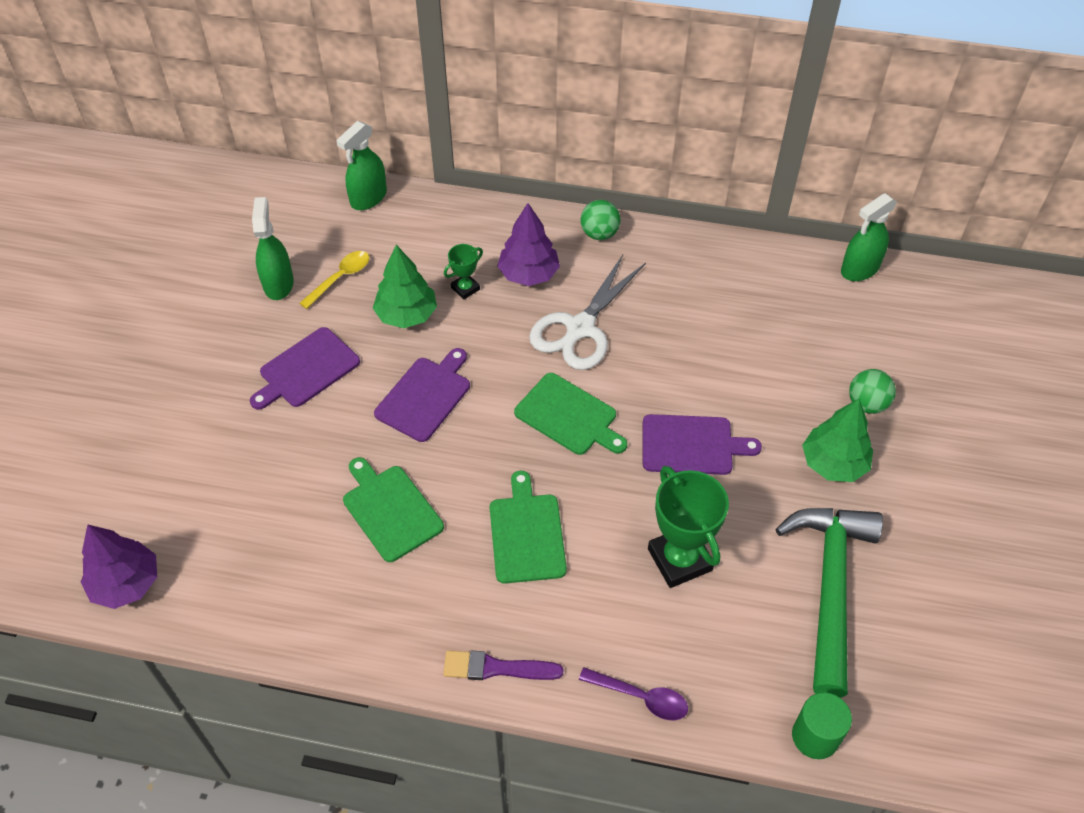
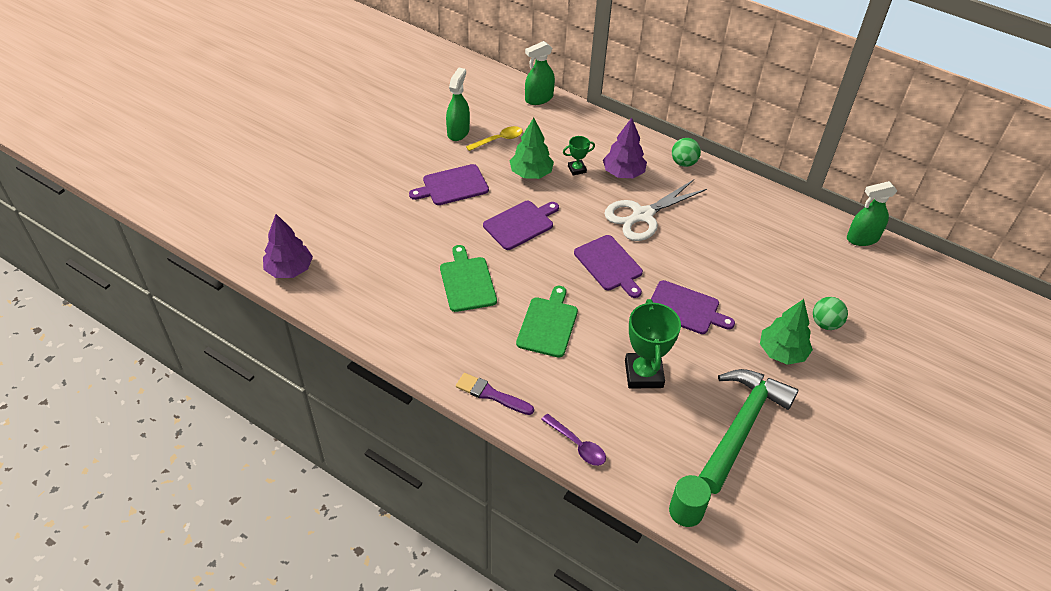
camera: 20 degrees right, 5 degrees down
(569, 416) = (609, 265): green cutting board -> purple cutting board

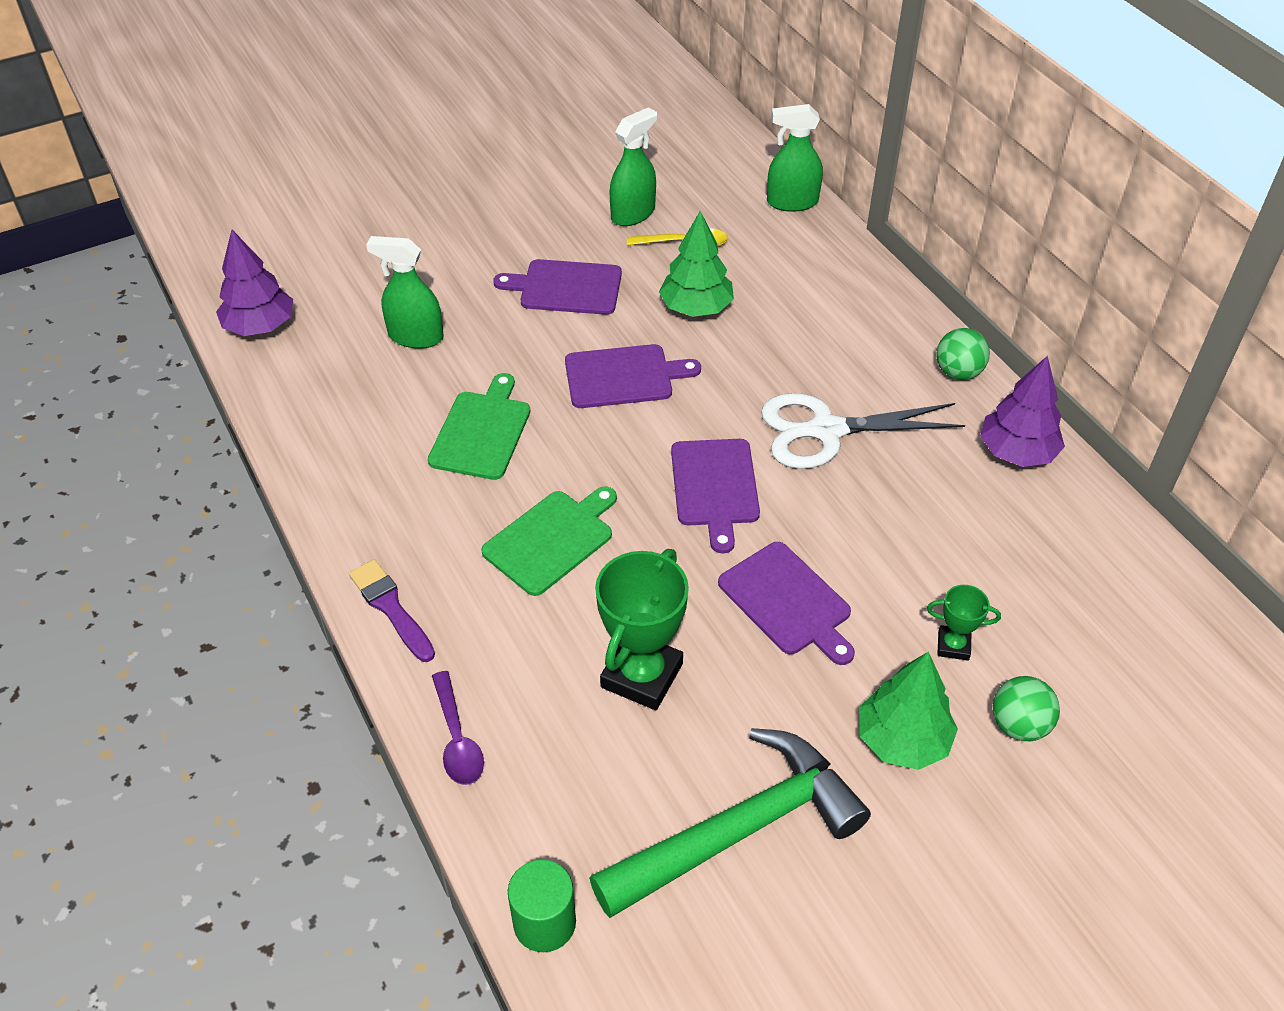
camera: 30 degrees right, 0 degrees up
(577, 169) = (772, 325): green trophy -> green trophy (953, 645)
(623, 173) = (843, 355): purple tree -> purple tree (1017, 452)
(862, 238) = (1199, 608): green spray bottle -> green spray bottle (415, 336)

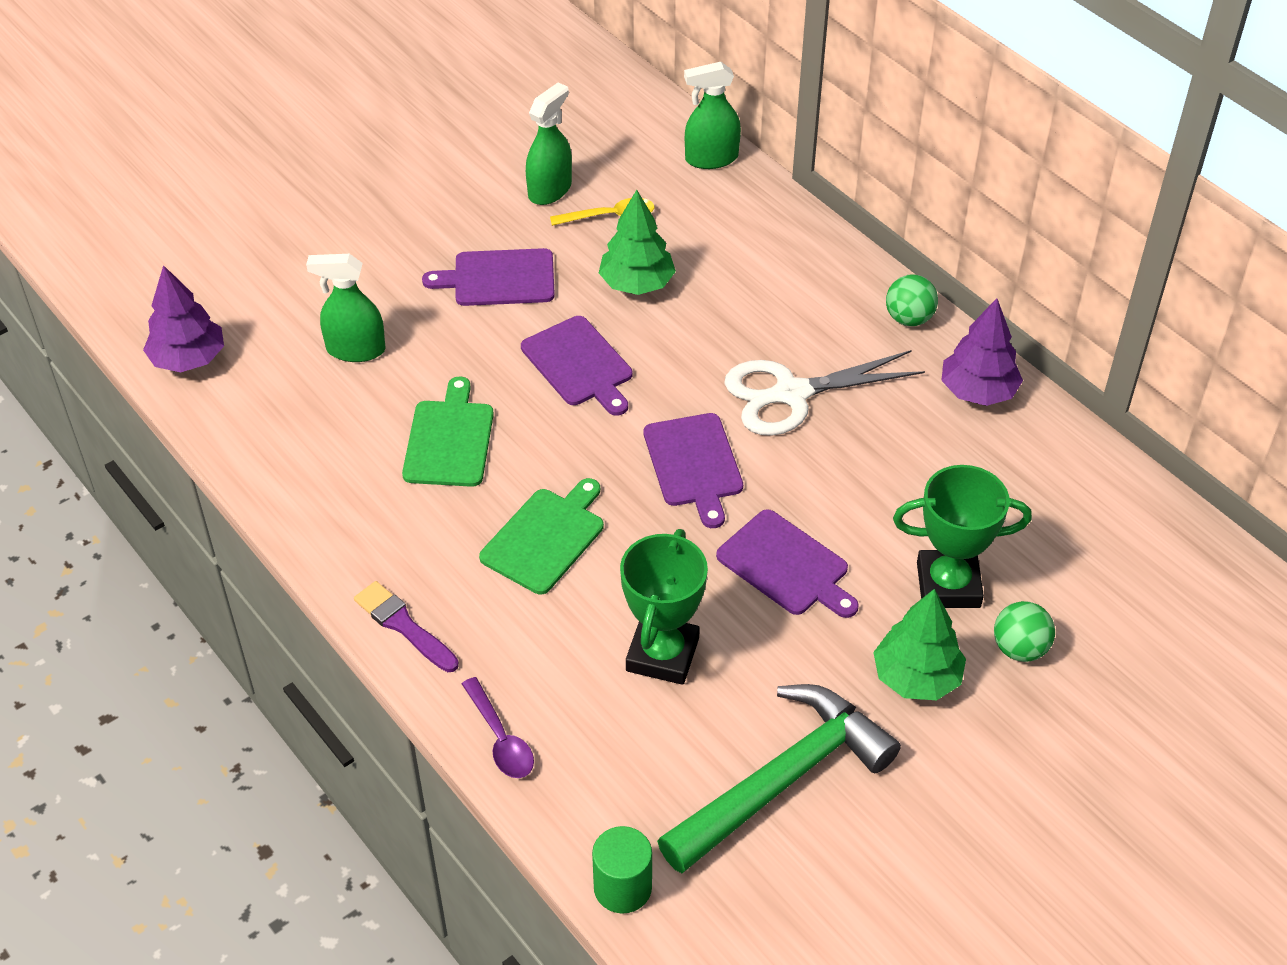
camera: 10 degrees left, 0 degrees up
(623, 376) = (579, 364): purple cutting board -> purple cutting board turned 75 degrees clockwise
(953, 645) = (948, 585): green trophy -> green trophy, size x1.97

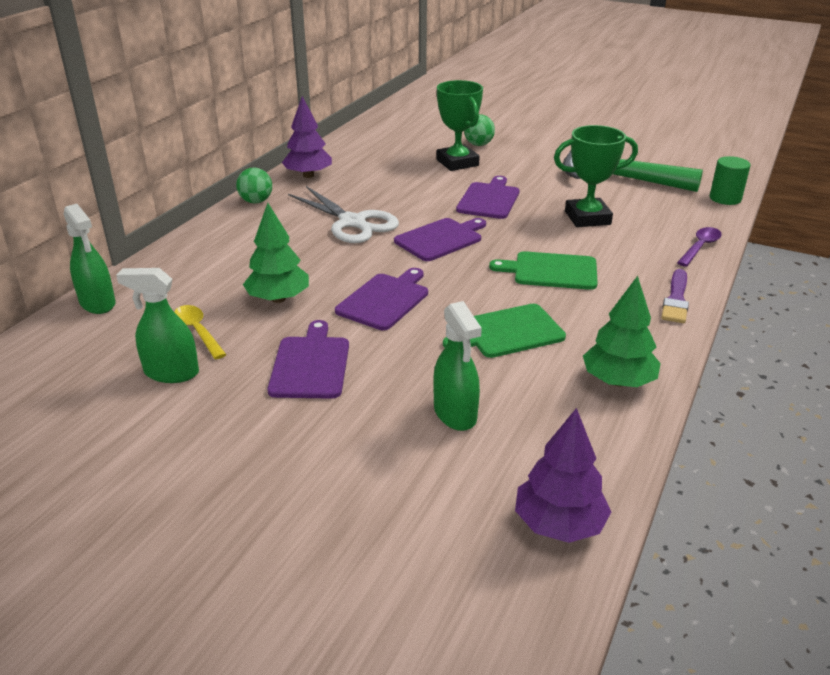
camera: 115 degrees left, 15 degrees down
(499, 278) = (310, 364): purple cutting board -> purple cutting board turned 150 degrees counterclockwise
(916, 678) = (522, 161): green tree -> green tree (618, 381)

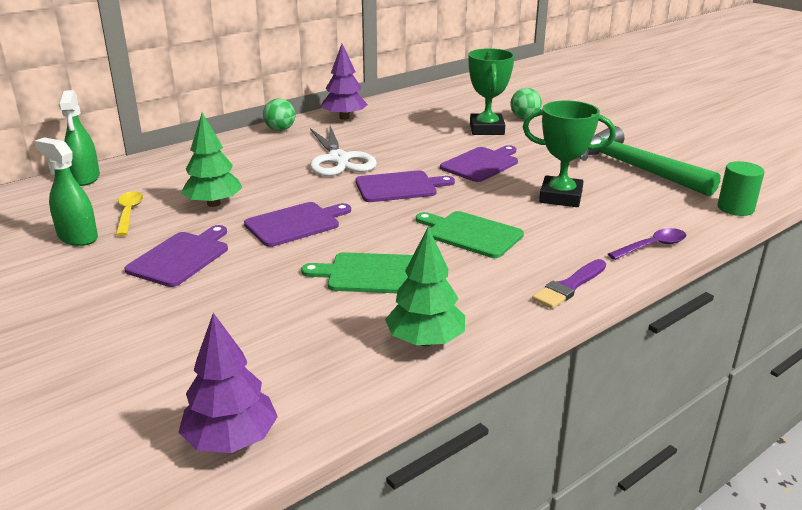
camera: 25 degrees right, 5 degrees down
(455, 414) = (249, 326): green spray bottle -> none

